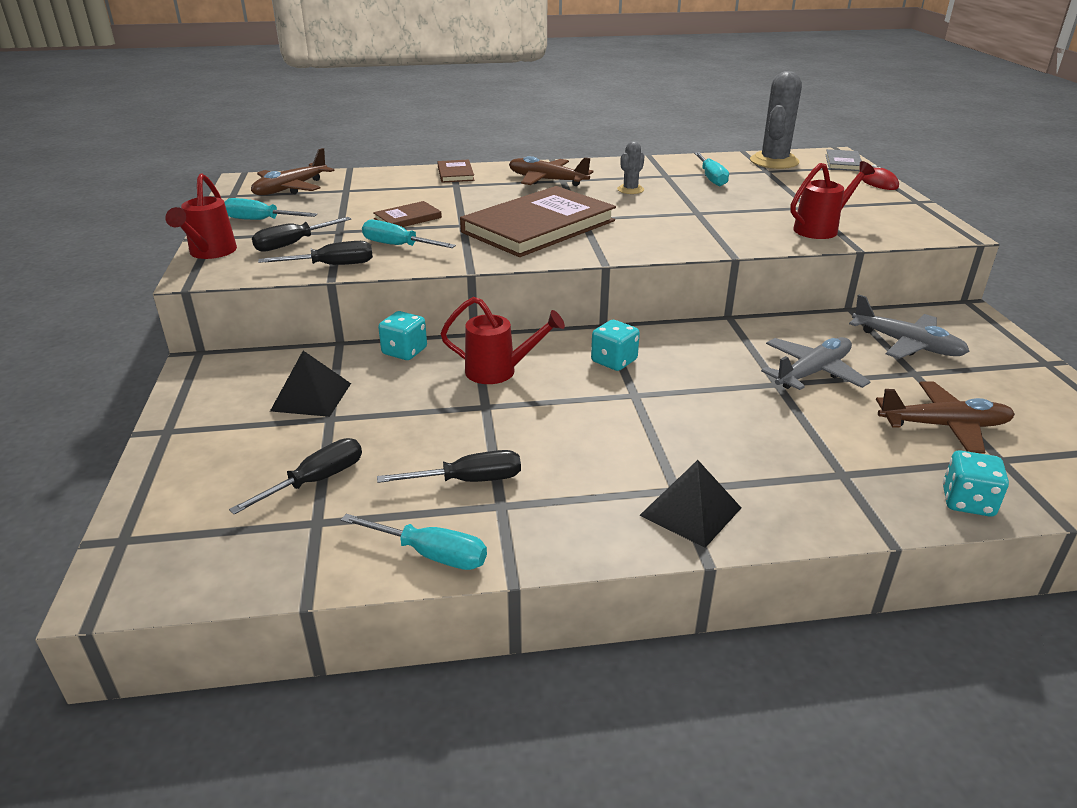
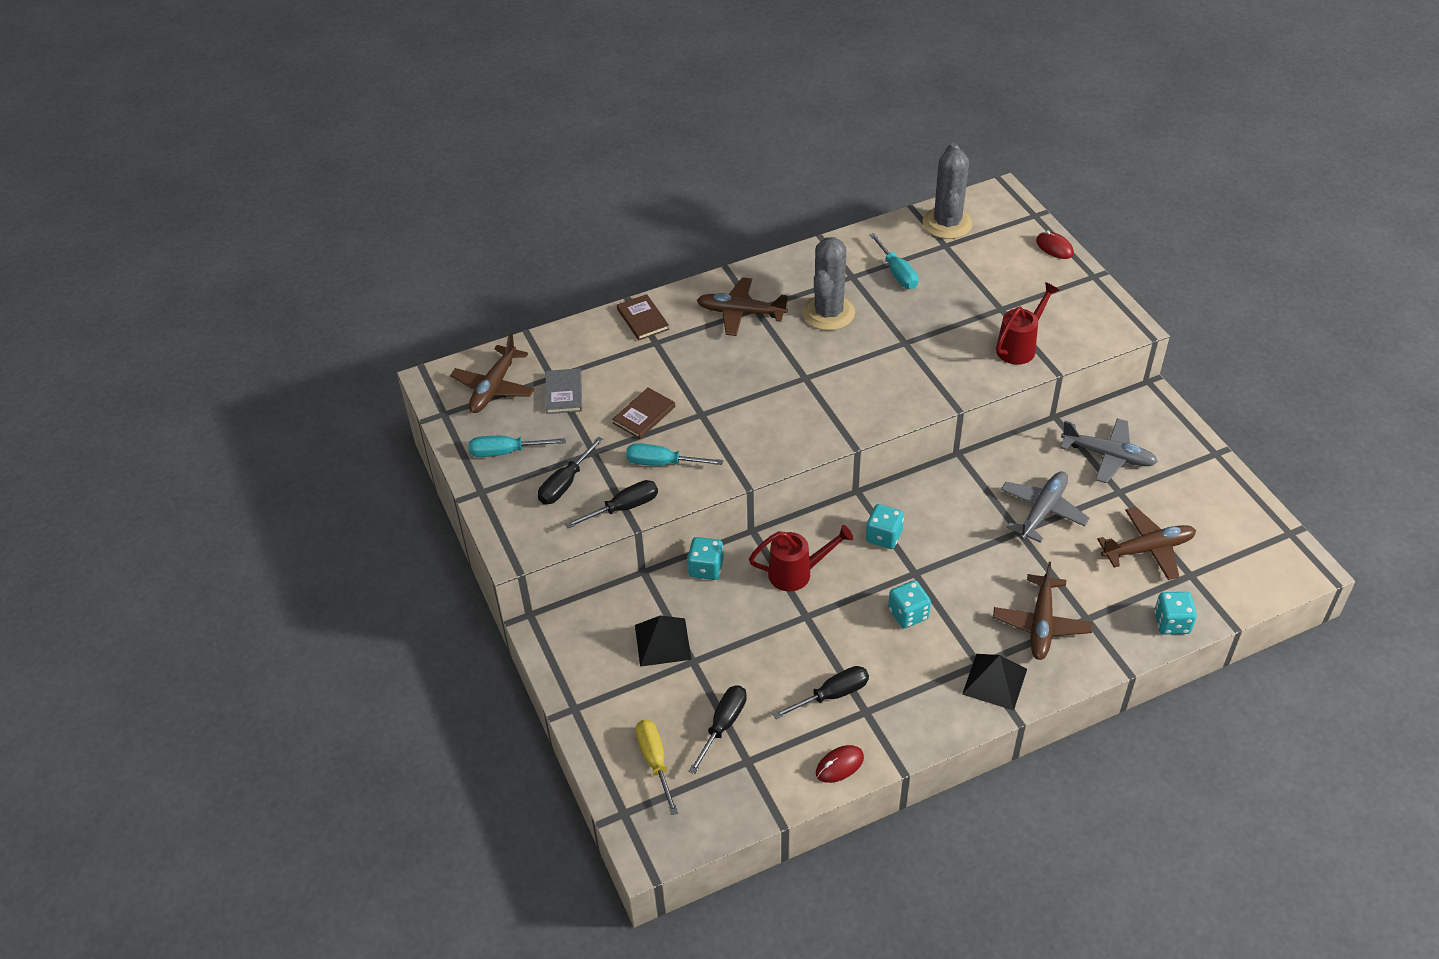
camera: 15 degrees left, 15 degrees up
(207, 498) = (655, 762): none -> yellow screwdriver
(210, 253) = (500, 516): red watering can -> none
(430, 554) = (839, 765): turquoise screwdriver -> red mouse
(539, 226) = (772, 401): brown book -> none
(607, 427) = (908, 614): none -> turquoise dice
(630, 189) = (828, 313): grey cactus -> grey cactus, size x1.96
(777, 468) = (1041, 624): none -> brown plane
(843, 163) = (1013, 211): grey book -> grey book (564, 393)

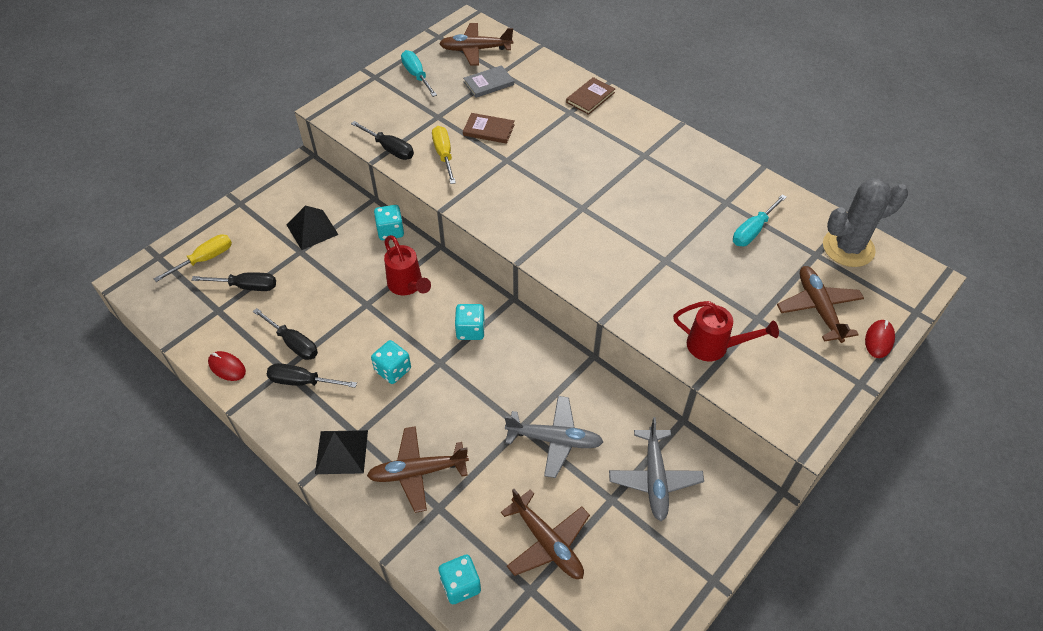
camera: 65 degrees right, 5 degrees up
(565, 483) = (400, 113): black screwdriver -> black screwdriver (303, 382)
(663, 463) = (444, 155): turquoise screwdriver -> yellow screwdriver
(740, 313) = (633, 148): brown plane -> brown plane (818, 308)
(828, 313) = (669, 200): grey cactus -> none

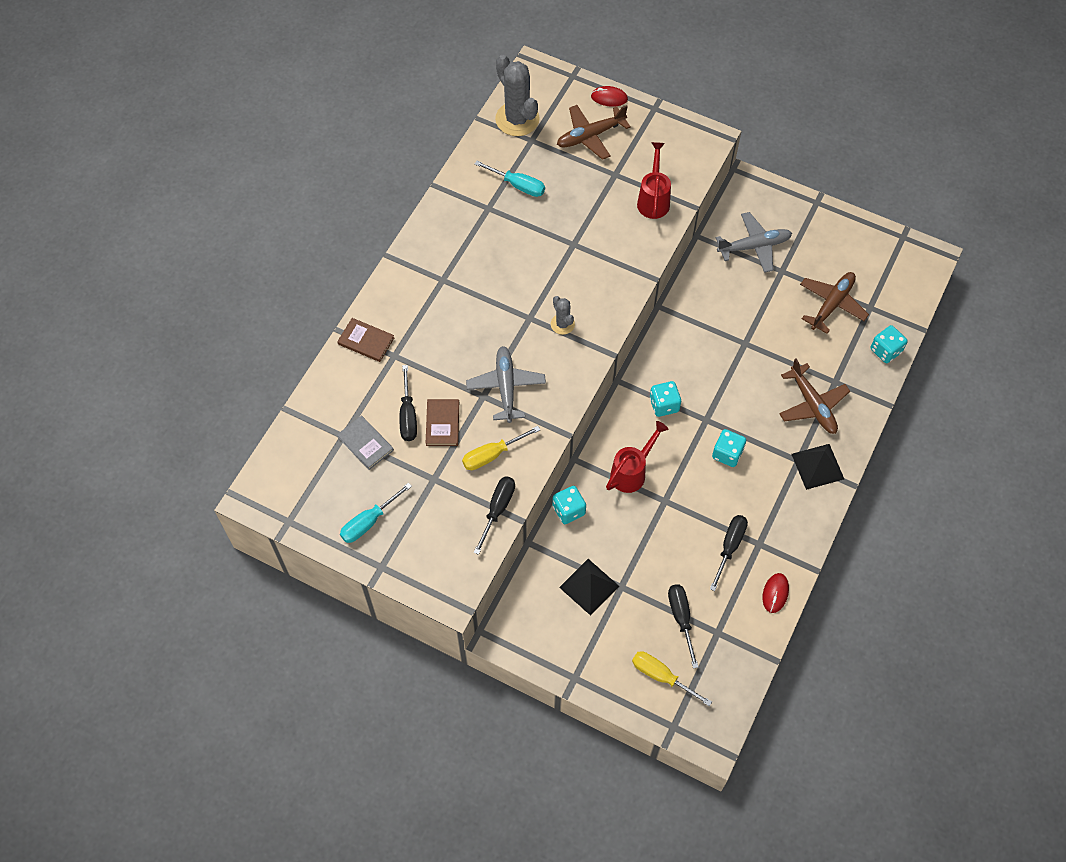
camera: 105 degrees left, 10 degrees up
(303, 382) = (765, 522): black screwdriver -> black screwdriver (408, 415)
(475, 49) = (306, 473): brown plane -> none
(554, 440) = (747, 317): grey plane -> grey plane (506, 387)
(567, 230) = (562, 324): none -> grey cactus

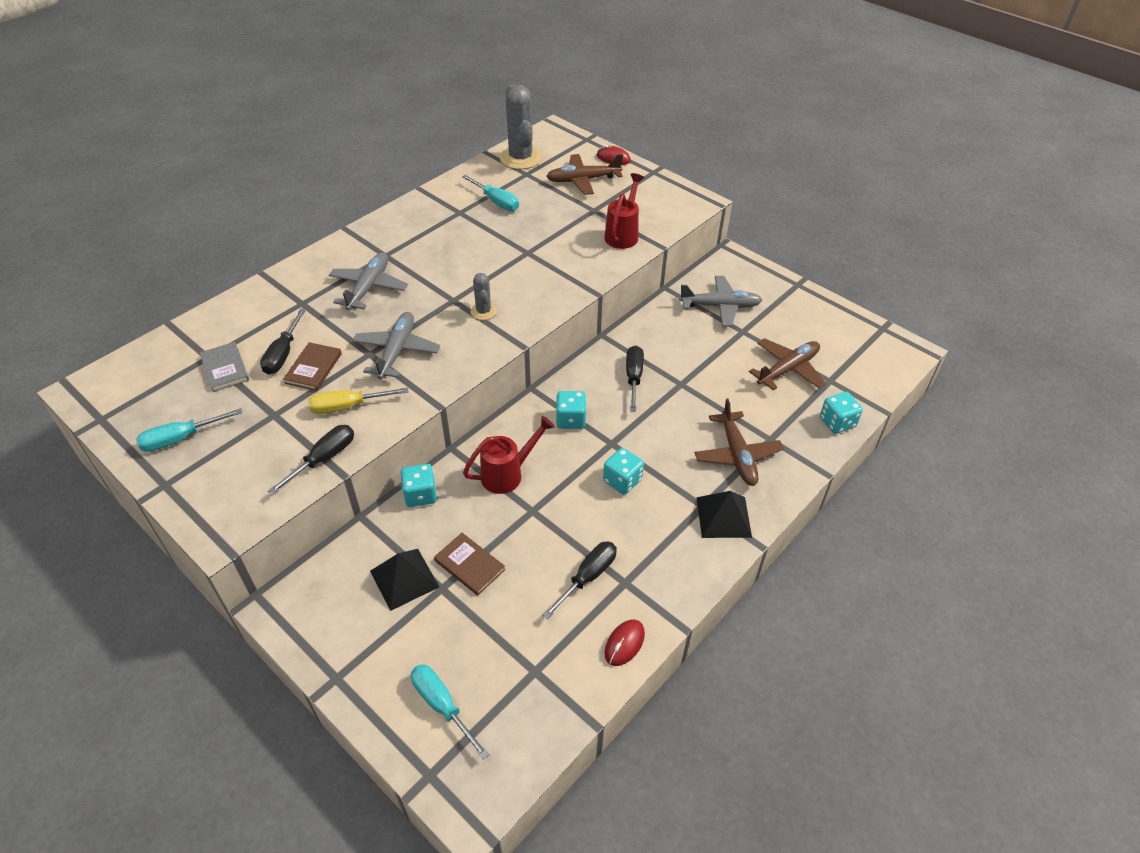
camera: 15 degrees right, 15 degrees down
(366, 341) = (282, 286): brown book -> brown book (469, 565)
(446, 322) = (369, 287): none -> grey plane
(661, 676) = (442, 706): yellow screwdriver -> turquoise screwdriver
(681, 619) = (496, 643): black screwdriver -> black screwdriver (633, 378)

